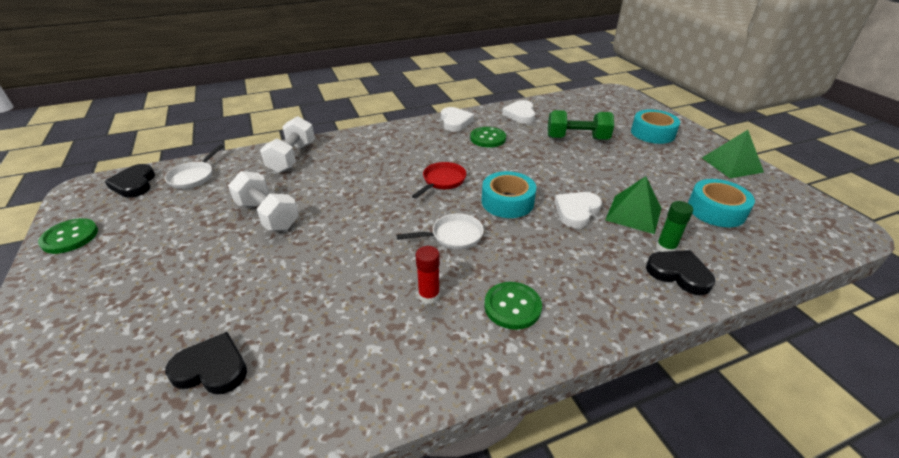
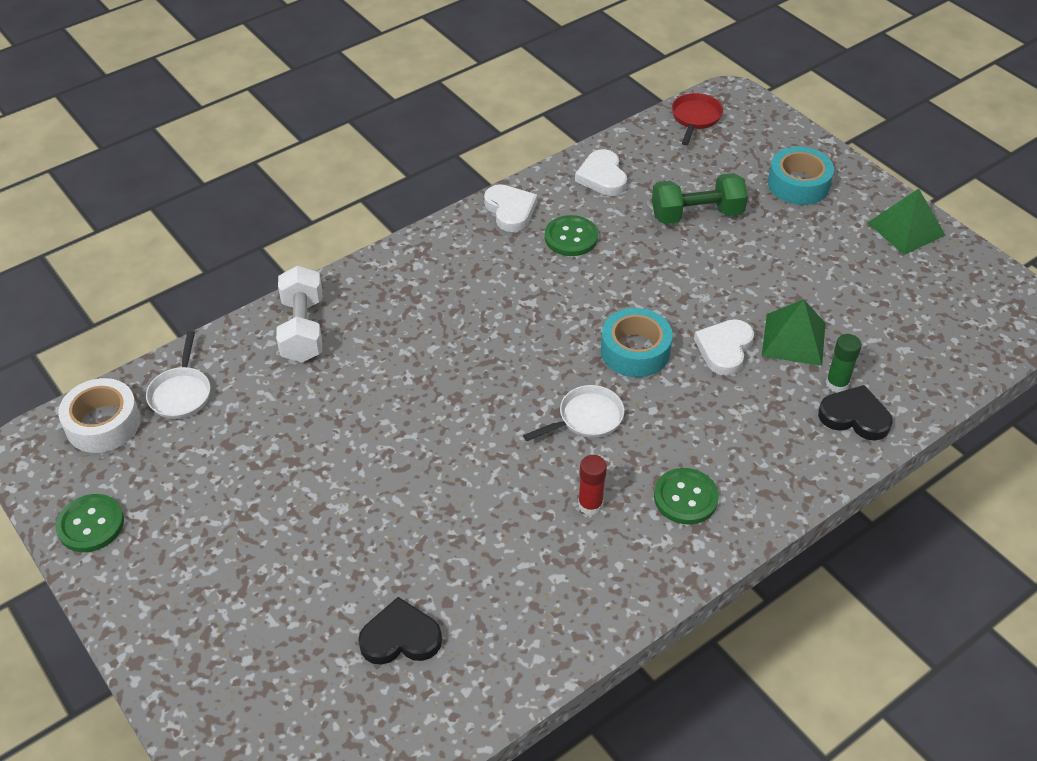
camera: 15 degrees left, 10 degrees up
(134, 184) = (103, 423): black heart -> white tape
(267, 215) = (333, 436): white dumbbell -> none
(442, 181) = (538, 332): red pan -> red pan (695, 118)
(716, 210) = (889, 313): turquoise tape -> none

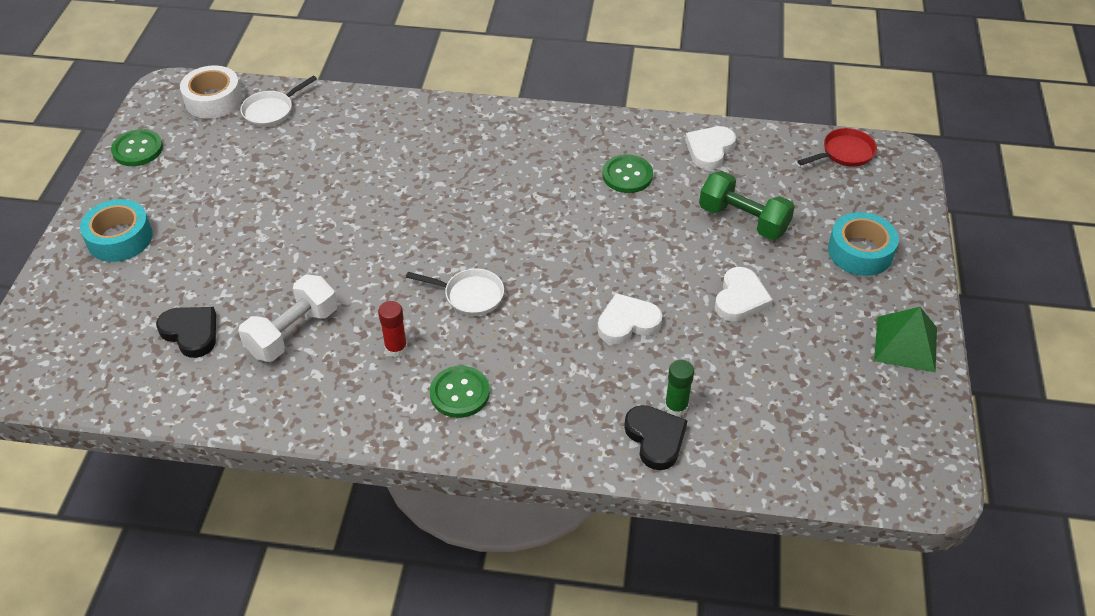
camera: 45 degrees right, 0 degrees up
(303, 329) = (382, 120): white dumbbell -> white dumbbell (293, 332)
(510, 210) = (611, 131): white heart -> white heart (740, 298)
(635, 351) = (563, 278): turquoise tape -> turquoise tape (120, 238)
(794, 339) = (689, 353): green pyramid -> none

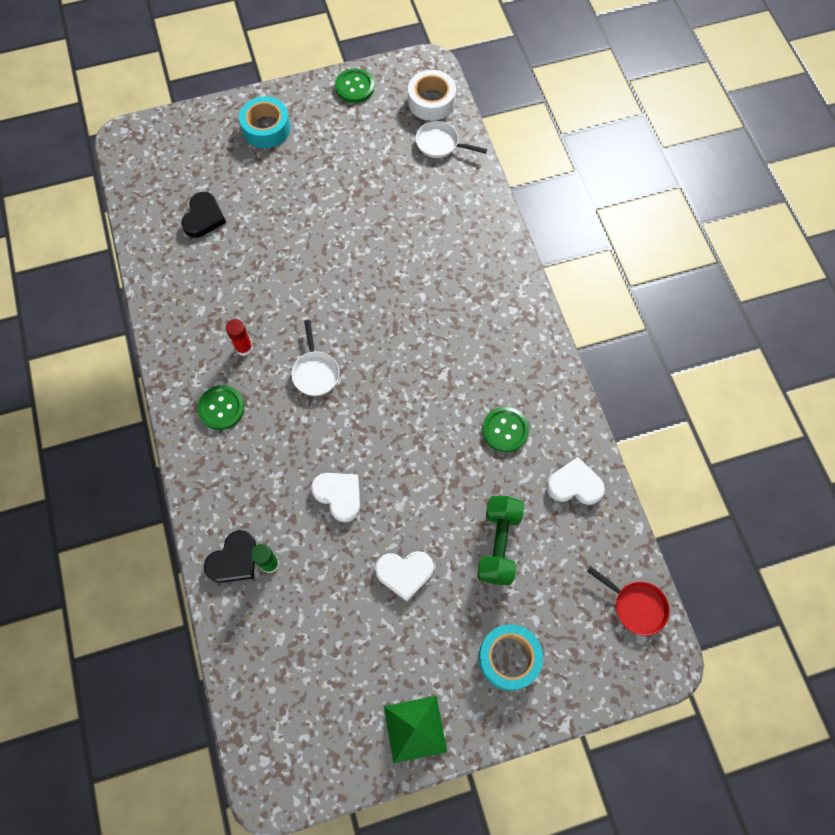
camera: 65 degrees right, 20 degrees up
(293, 332) = (230, 276): white dumbbell -> none

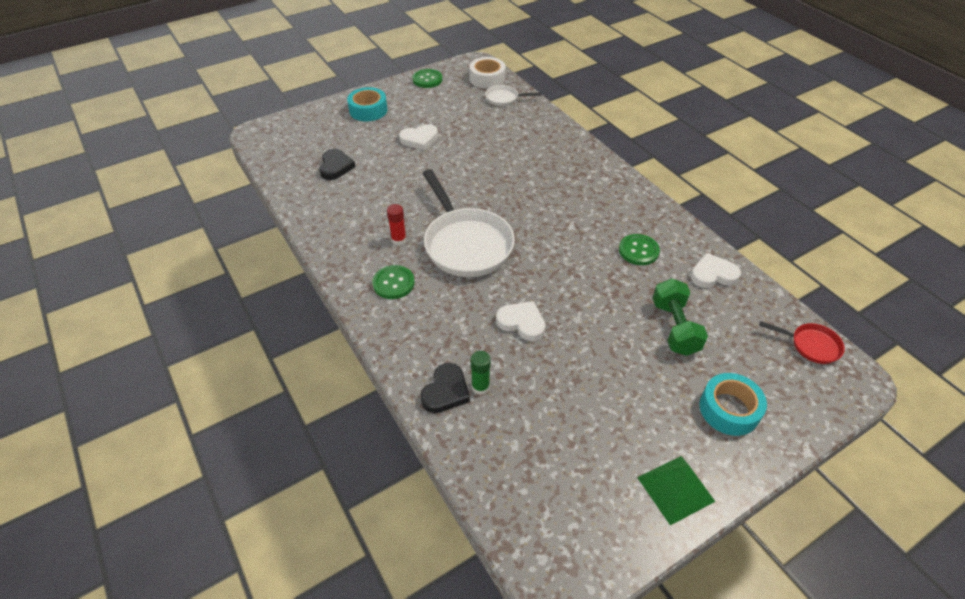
camera: 15 degrees left, 20 degrees down
(315, 372) = (466, 244): white pan -> white pan, size x2.13
(404, 573) = (605, 366): white heart -> white heart (419, 139)

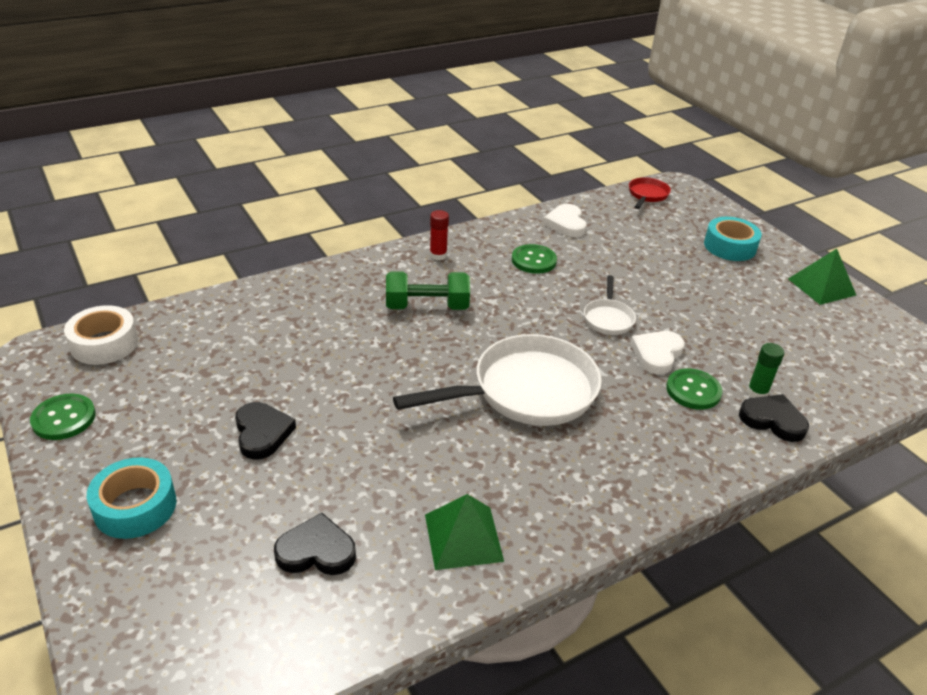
camera: 90 degrees left, 10 degrees down
(339, 217) = (463, 537): none -> green pyramid
(393, 283) = (609, 466): green button -> green button (693, 390)
(399, 240) = (519, 460): red glue stick -> red glue stick (438, 255)
(419, 139) = (262, 433): white heart -> black heart
(504, 98) = (178, 330): white pan -> white pan (608, 318)
(674, 327) = (642, 257): green dumbbell -> green dumbbell (427, 307)

